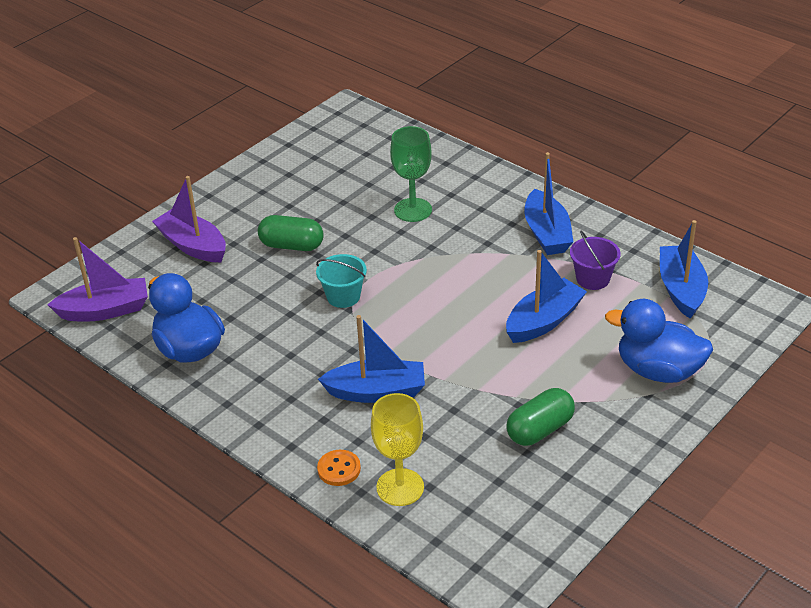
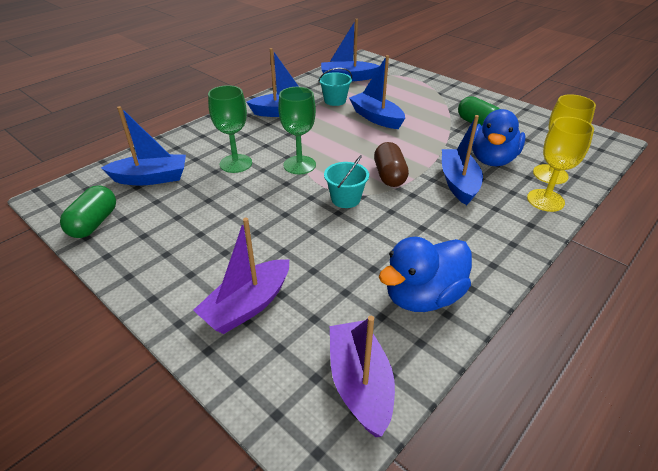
camera: 90 degrees left, 0 degrees up
(292, 245) = (267, 230): green capsule -> green capsule (94, 223)
(339, 469) = (545, 200): orange button -> yellow goblet
(381, 159) = (151, 178): none -> blue boat
(392, 331) = (389, 175): none -> brown capsule
(412, 257) = (299, 165): none -> green goblet
(593, 279) = (335, 100): purple bucket -> turquoise bucket
(658, 370) = (418, 89): blue duck -> blue duck (492, 159)

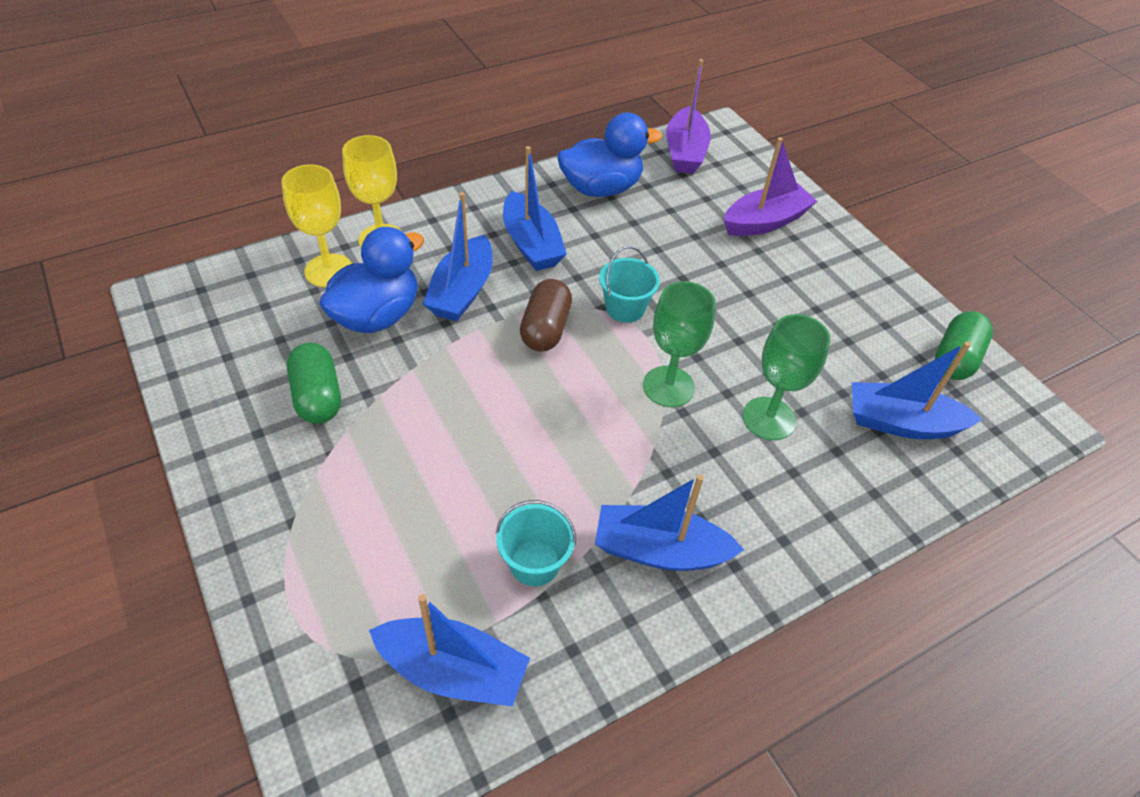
camera: 165 degrees left, 10 degrees up
(376, 118) = (483, 471): blue boat -> blue boat (531, 244)

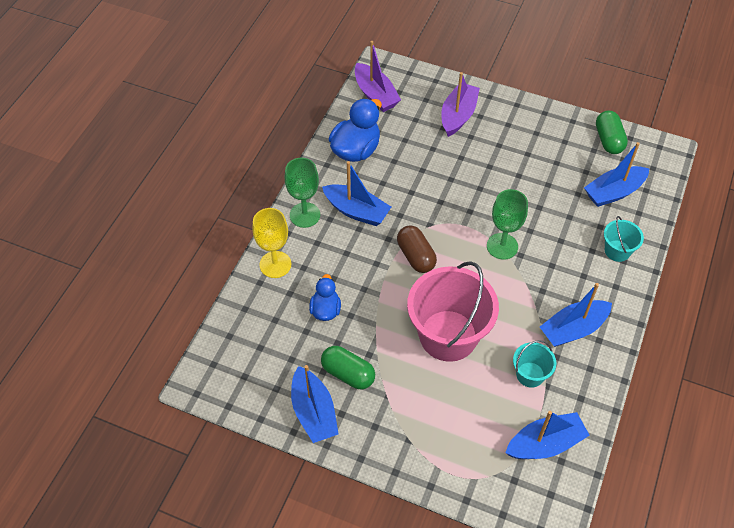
camera: 35 degrees left, 5 degrees up
(329, 270) = (269, 303): yellow goblet -> none
(377, 316) = (325, 310): blue duck -> blue duck, size x0.60
(462, 291) = (352, 265): blue boat -> blue boat (314, 412)
(482, 439) = (448, 335): none -> pink bucket
(625, 308) = (441, 217): turquoise bucket -> turquoise bucket (617, 251)
(768, 418) = (559, 231): green goblet -> green goblet (305, 215)

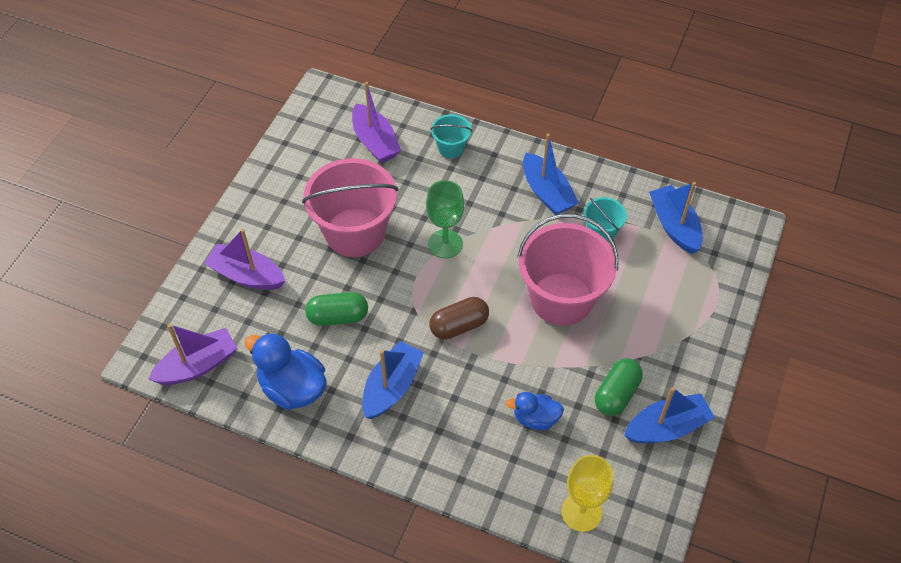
camera: 90 degrees left, 0 degrees up
(275, 264) = (472, 477): yellow goblet -> yellow goblet (581, 512)
(305, 215) = (396, 445): green goblet -> none
(508, 182) = (355, 232): none -> pink bucket
(608, 140) = (301, 138): green capsule -> green capsule (338, 317)
(614, 192) = (375, 142): blue boat -> purple boat

